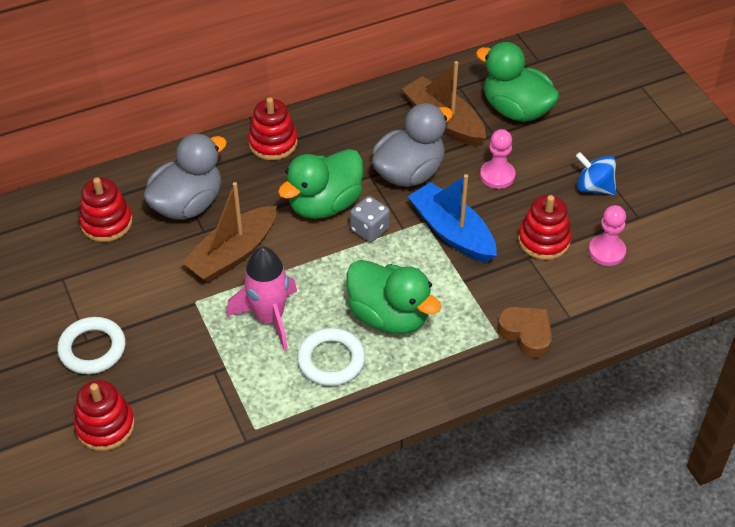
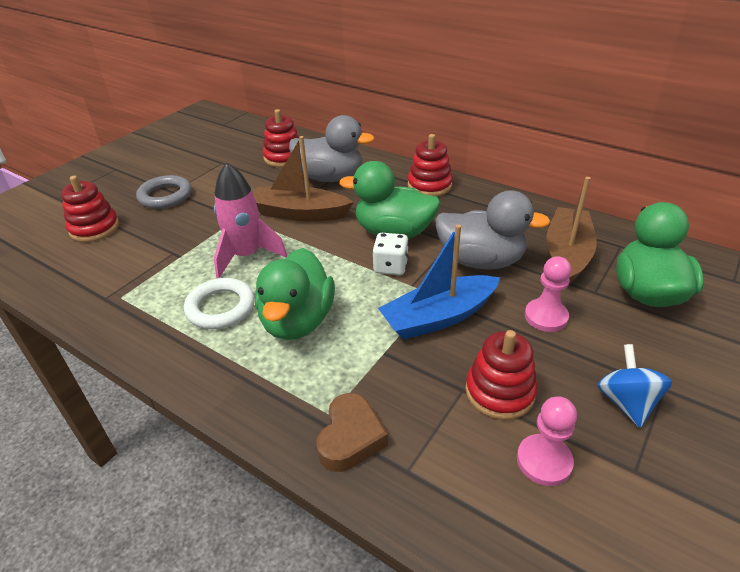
camera: 60 degrees right, 10 degrees down
(92, 349) = (165, 196): white ring -> grey ring
(369, 229) = (390, 267): grey dice -> white dice
(452, 232) = (438, 317): blue boat -> blue boat turned 135 degrees counterclockwise

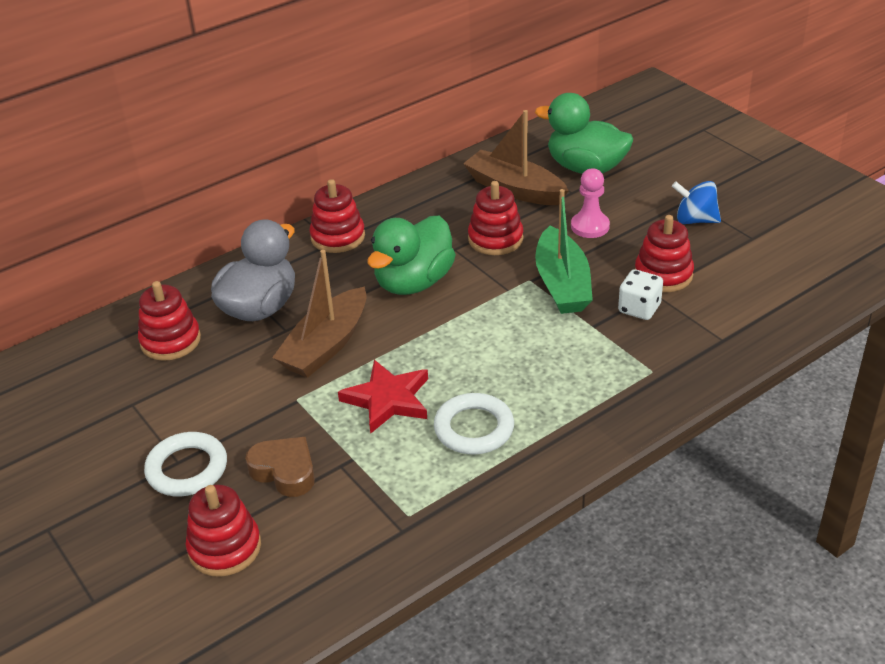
camera: 70 degrees left, 0 degrees up
(165, 196) = (187, 469): grey ring -> white ring
(246, 256) = (388, 399): pink rocket -> red star
(297, 321) = (524, 374): green duck -> none
(350, 437) = (682, 363): brown heart -> brown heart (284, 471)
(390, 267) = (471, 296): white dice -> white dice (639, 309)
(438, 317) = (562, 284): blue boat -> green boat
(481, 261) = (495, 239): grey duck -> red stacking toy
(544, 461) = (734, 273): pink pawn -> none

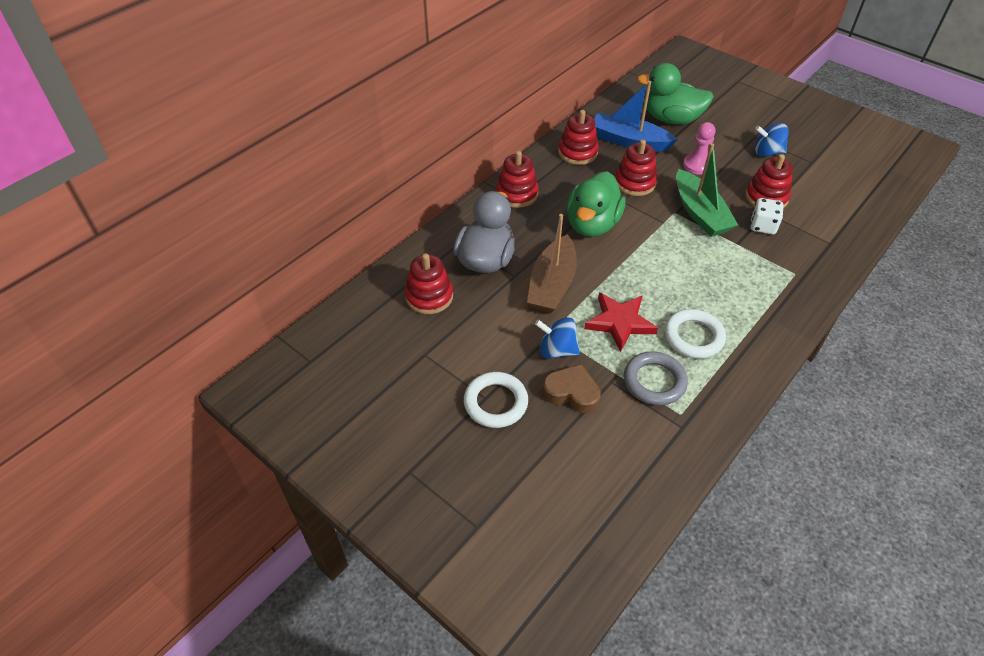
camera: 15 degrees left, 10 degrees up
(225, 548) = (557, 464): red stacking toy -> red stacking toy (578, 152)
(292, 420) = (557, 350): none -> blue spinning top
(395, 473) = (654, 381): none -> grey ring
(514, 189) = (629, 141): brown boat -> blue boat

